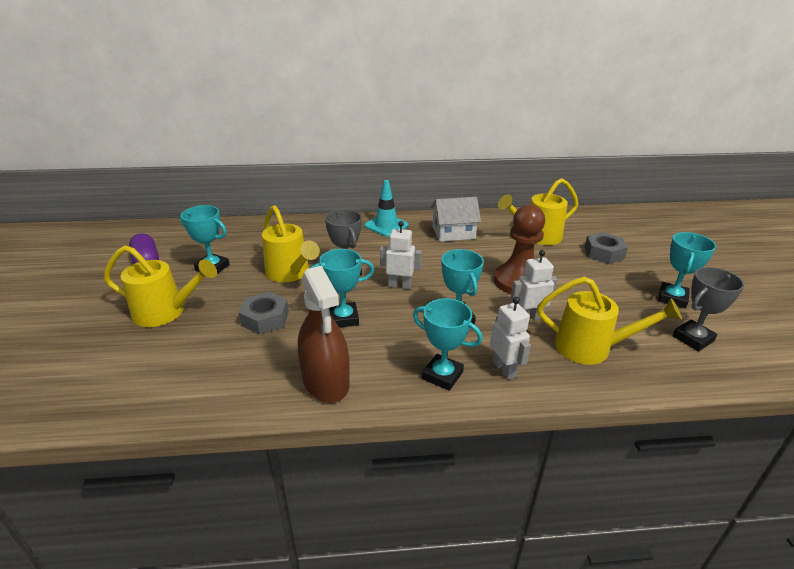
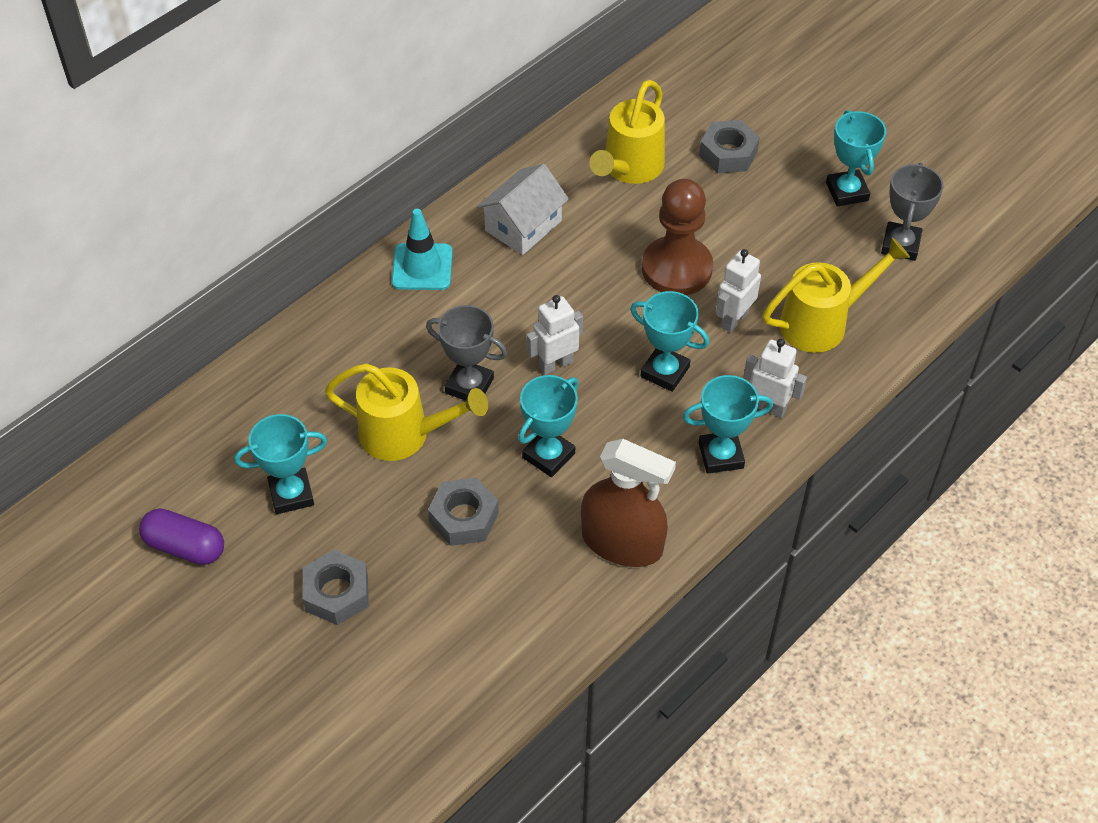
camera: 40 degrees left, 20 degrees up
(166, 312) = (336, 593): yellow watering can -> grey nut

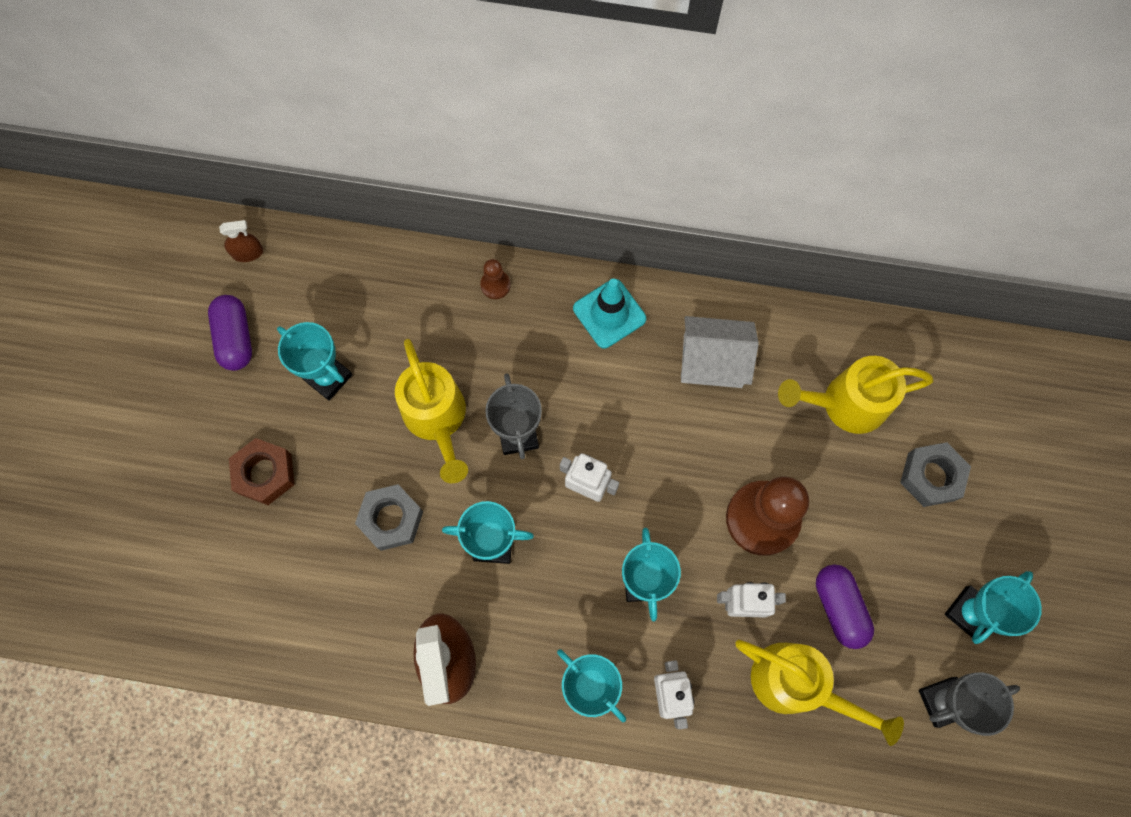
camera: 55 degrees right, 20 degrees up
(111, 492) = (247, 253): none -> brown spray bottle
(323, 328) = (495, 285): none -> brown pawn
(336, 593) = (265, 473): grey nut -> brown nut
(783, 263) = (839, 607): none -> purple capsule

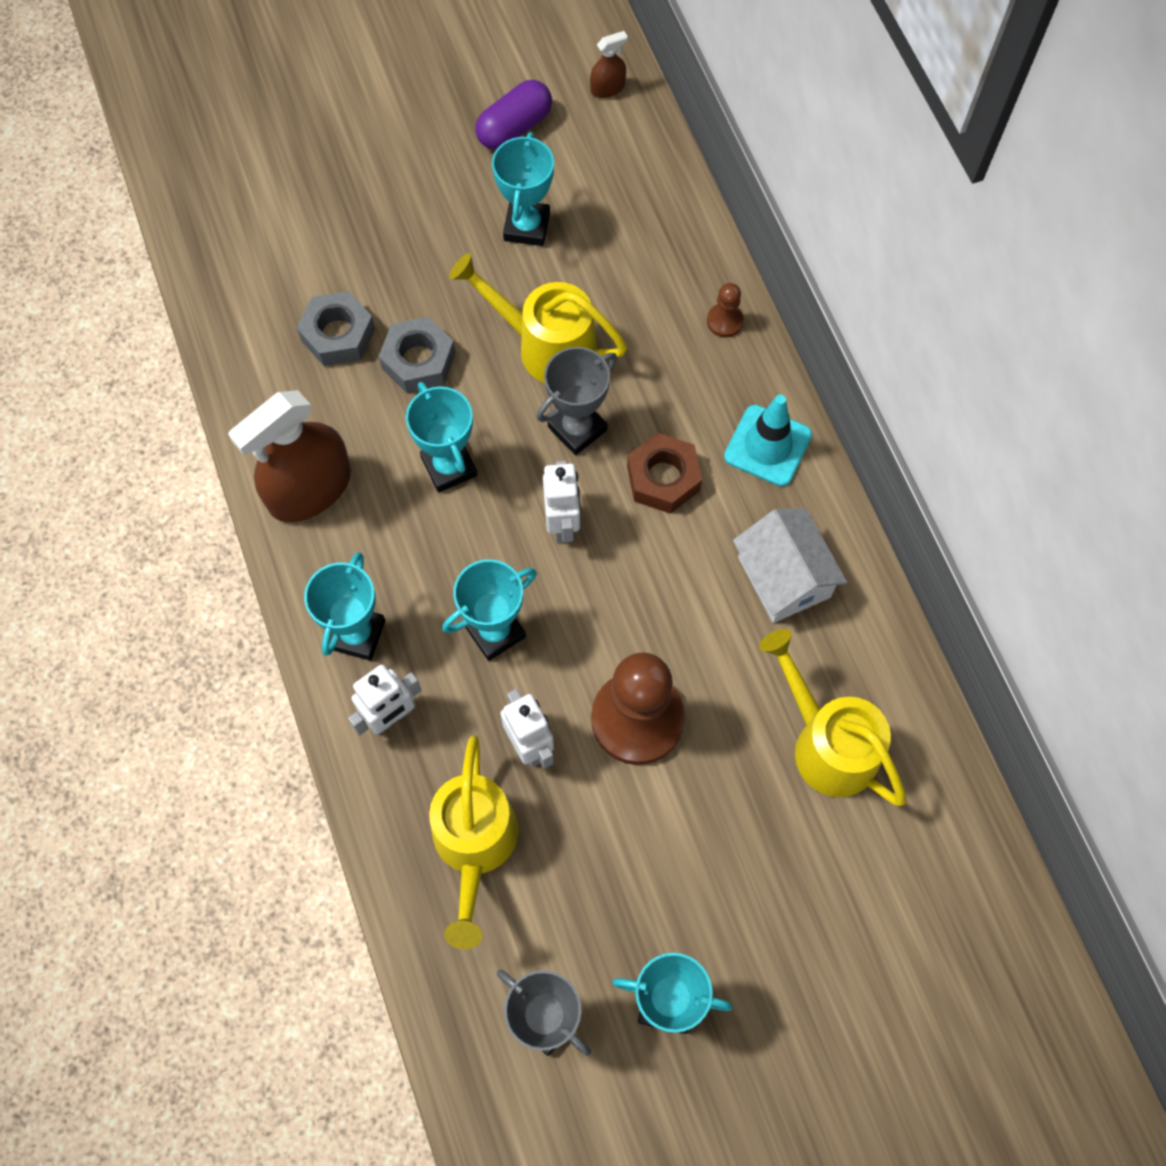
camera: 60 degrees right, 5 degrees down
(247, 253) = (607, 88): brown spray bottle -> brown spray bottle turned 75 degrees counterclockwise
(265, 473) = (397, 228): brown nut -> brown nut (663, 478)
(437, 419) = (545, 346): yellow watering can -> yellow watering can turned 75 degrees clockwise
(839, 607) = (586, 851): purple capsule -> none
(931, 476) = (801, 882): grey nut -> grey nut (338, 335)

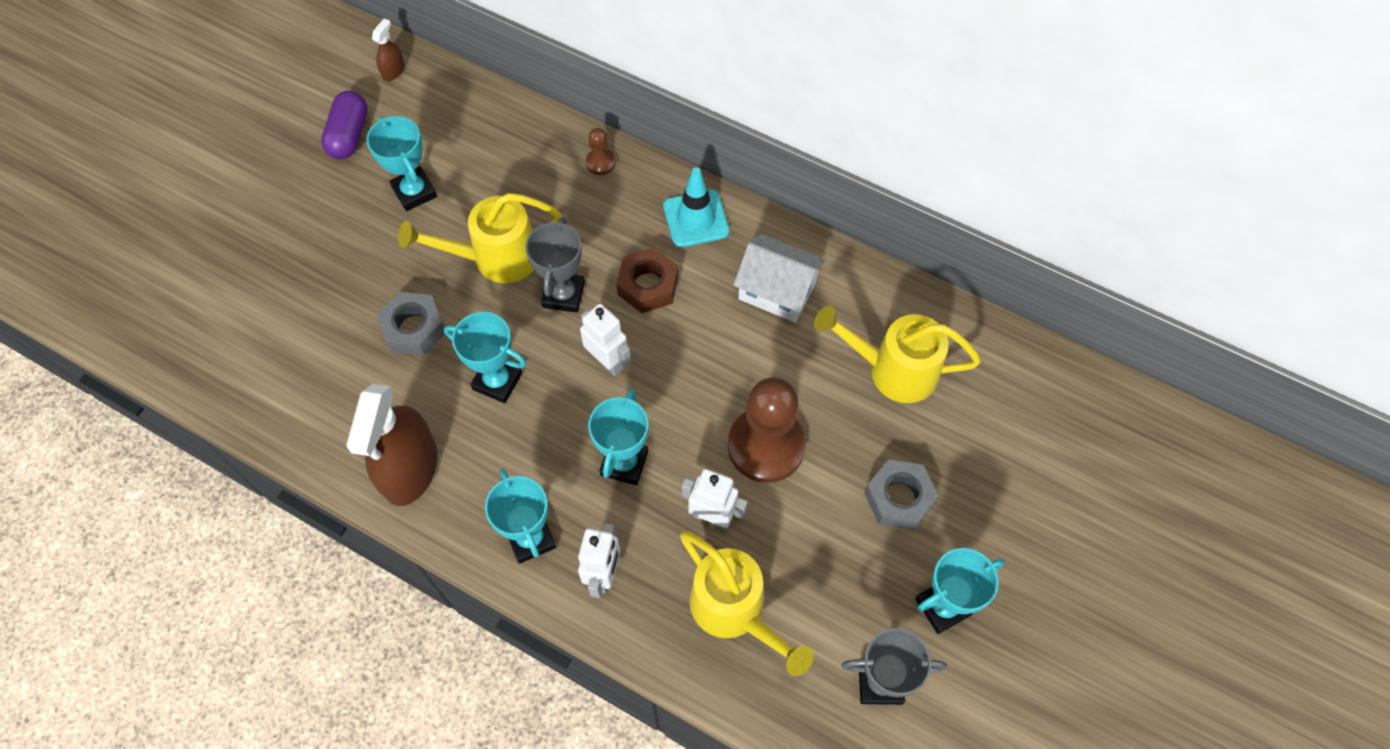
camera: 40 degrees left, 5 degrees down
(338, 335) = (339, 352): grey nut -> grey nut (899, 498)

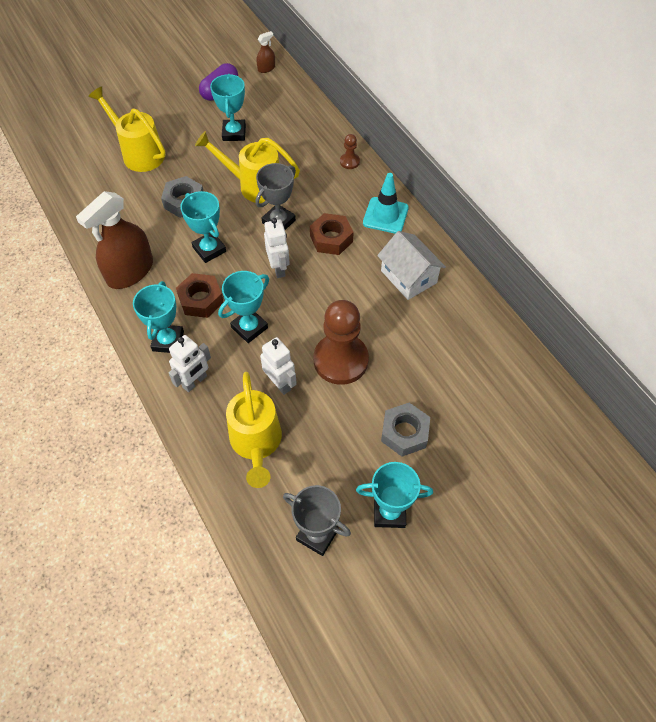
camera: 30 degrees right, 5 degrees down
(534, 458) = (201, 300): none -> brown nut
(892, 370) = (452, 356): yellow watering can -> yellow watering can (139, 153)

